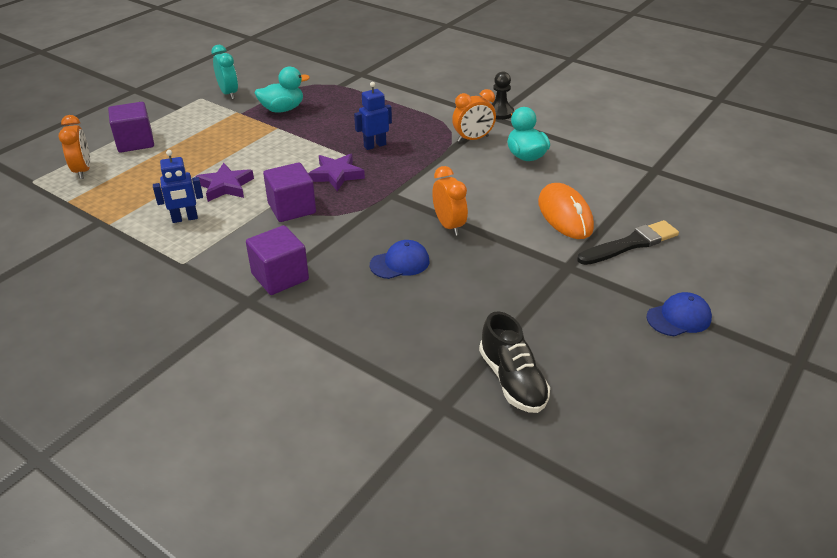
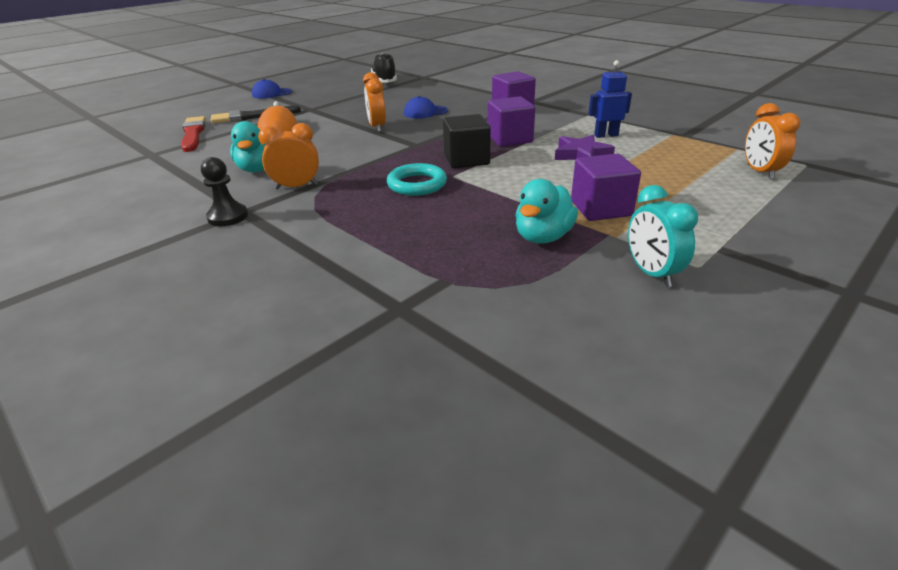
camera: 170 degrees left, 5 degrees down
(135, 142) = (732, 199): purple cube -> purple cube (601, 208)
(282, 109) = (543, 237): turquoise duck -> turquoise duck turned 45 degrees counterclockwise
(336, 175) = (466, 160): purple star -> black cube
(375, 145) = (417, 184): blue robot -> turquoise ring
(659, 204) = (193, 134): none -> red brush

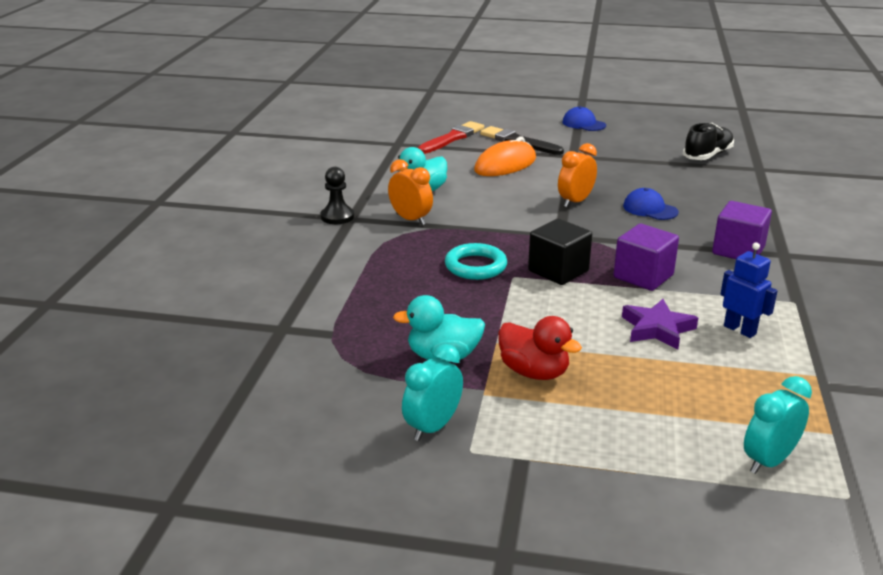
camera: 55 degrees right, 5 degrees down
(601, 208) = (534, 372): purple cube -> red duck
(760, 172) = (768, 461): orange clock -> turquoise clock

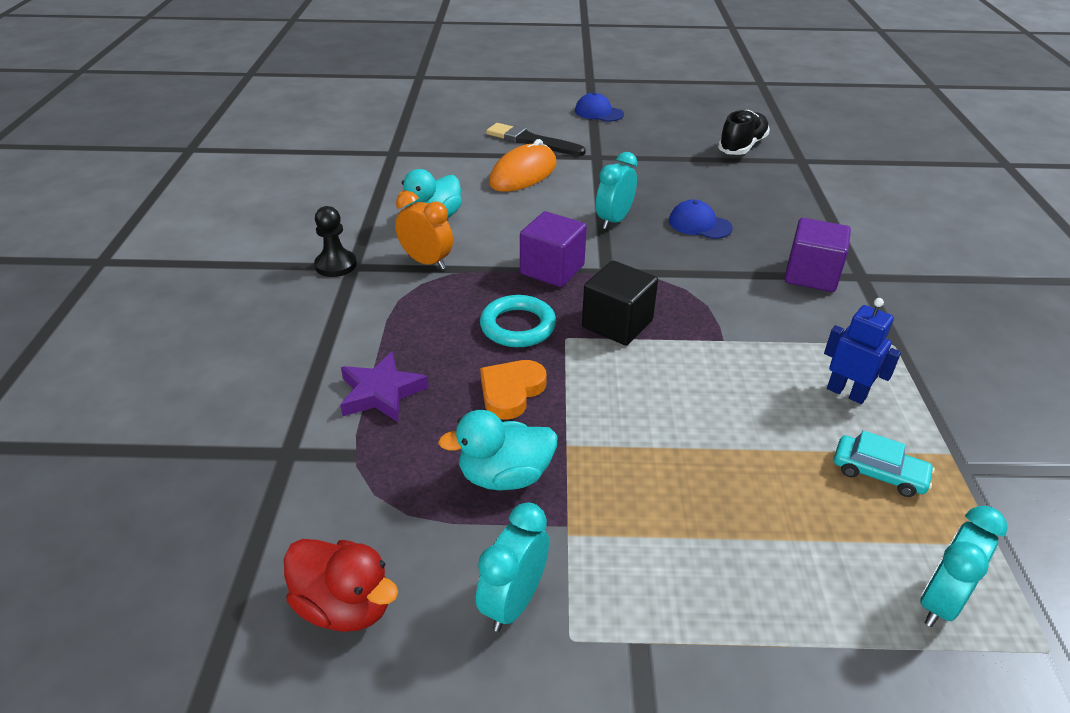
camera: 10 degrees left, 10 degrees up
(452, 138) = (455, 141): red brush -> none
(460, 306) = (511, 392): none -> orange heart
(534, 372) = (623, 489): red duck -> red duck (345, 606)
(575, 202) = (614, 220): orange clock -> turquoise clock
(643, 276) = (716, 323): purple cube -> purple cube (552, 269)
(657, 329) = (752, 401): purple star -> purple star (381, 392)
(748, 381) = (878, 473): none -> turquoise car

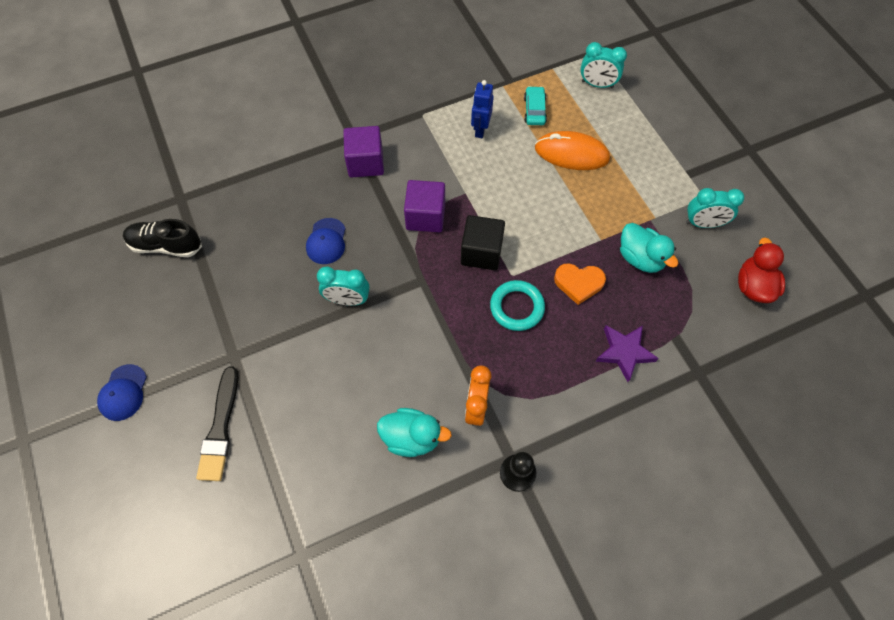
camera: 115 degrees left, 25 degrees up
(523, 174) = (296, 403): orange mouse -> orange mouse (571, 153)
(552, 269) = (440, 315): purple cube -> purple cube (425, 216)

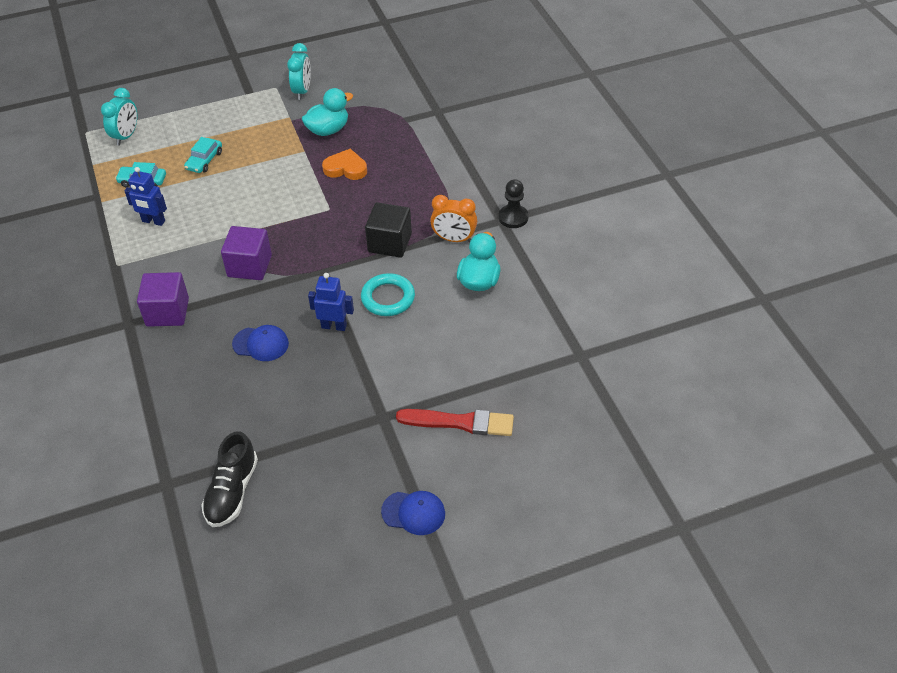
camera: 85 degrees left, 15 degrees down
(220, 428) = (460, 422): black brush -> red brush
(347, 300) = (334, 326): turquoise clock -> blue robot
(481, 252) = (300, 228): black cube -> black cube (389, 243)
(517, 307) = (362, 208): turquoise ring -> turquoise ring (388, 298)
(571, 153) = (204, 160): orange mouse -> turquoise car
(578, 283) = (346, 168): orange heart -> orange heart turned 90 degrees counterclockwise
(624, 352) = (415, 148): purple star -> none
(753, 286) = (367, 73): red duck -> none

